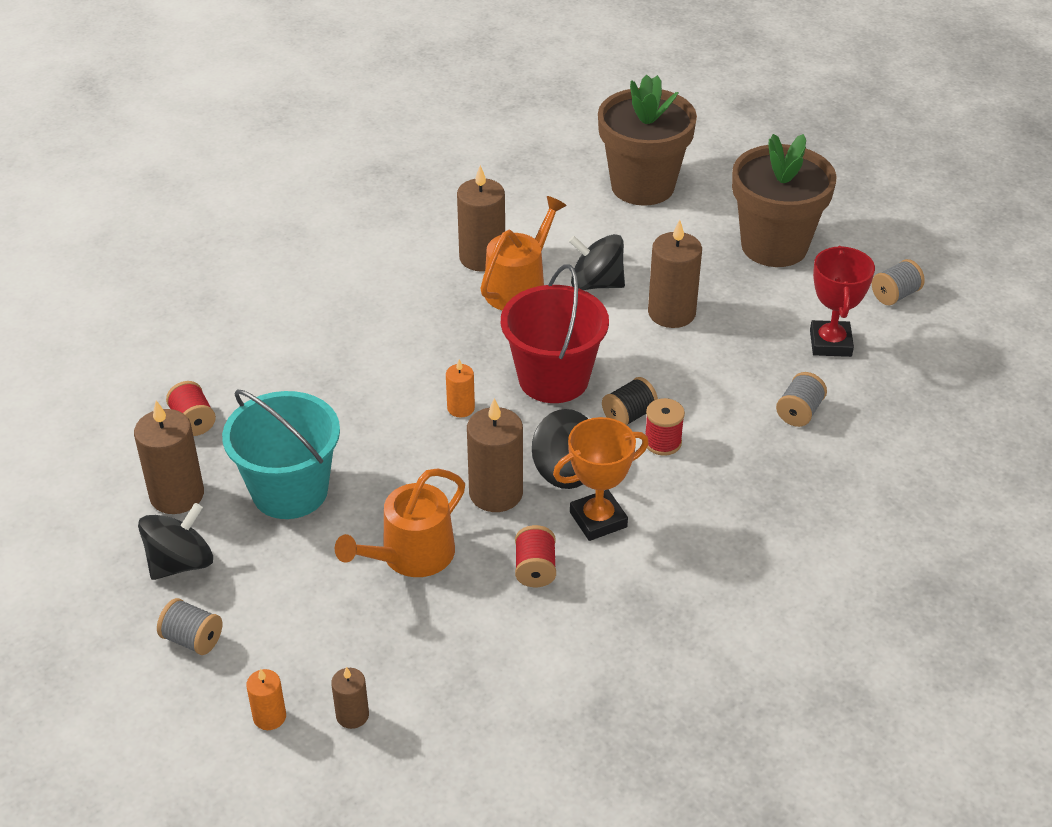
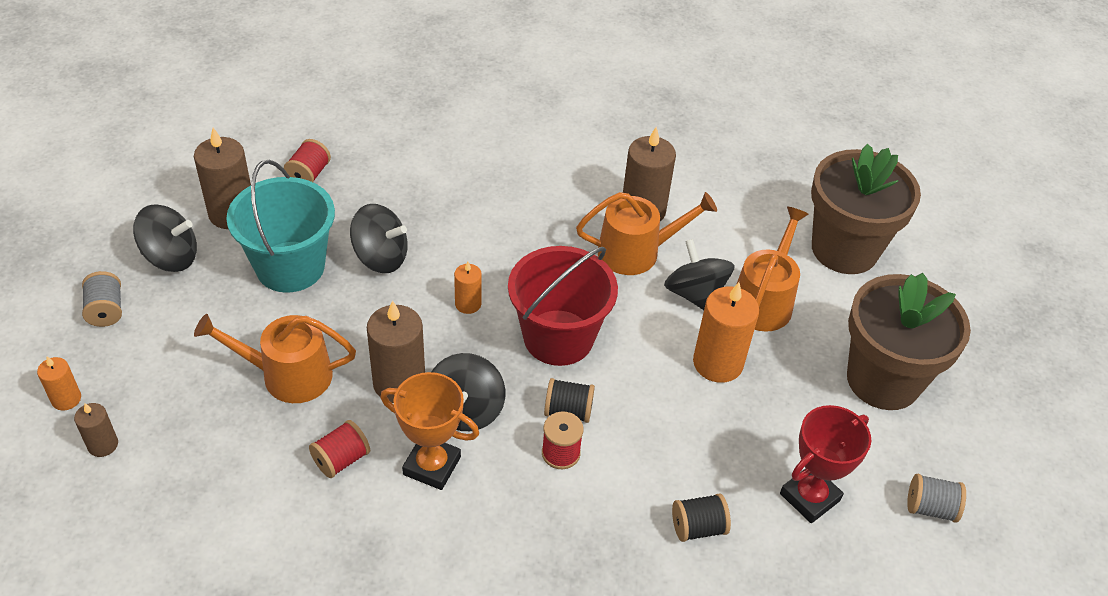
camera: 45 degrees right, 5 degrees up
(348, 430) = (380, 257): none -> black spinning top
(642, 254) = (764, 300): none -> orange watering can
(671, 313) = (717, 363): brown candle -> orange candle
(799, 412) = (698, 527): grey spool -> black spool

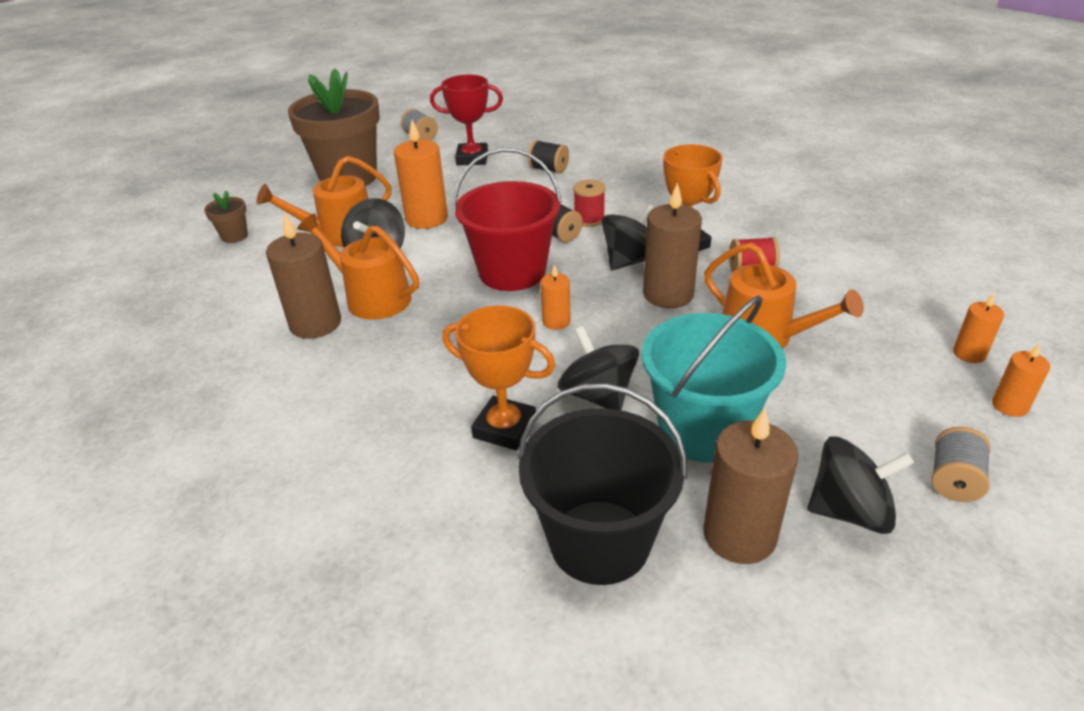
camera: 135 degrees left, 10 degrees down
(103, 445) = (969, 354): brown candle -> orange candle
(171, 257) = (849, 511): black spinning top -> black spinning top turned 135 degrees clockwise
(309, 174) = (599, 541): red spool -> black bucket
(421, 206) = (504, 428): none -> orange trophy
(844, 249) = (234, 236): brown flower pot -> brown flower pot, size x0.41

